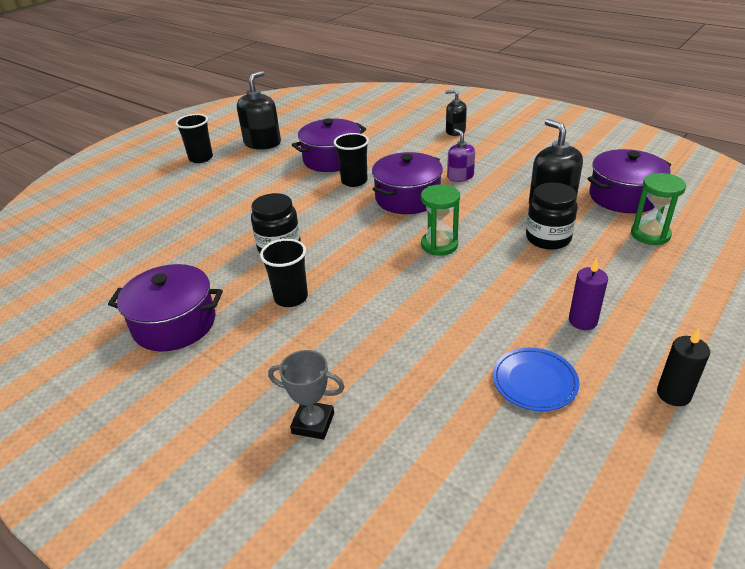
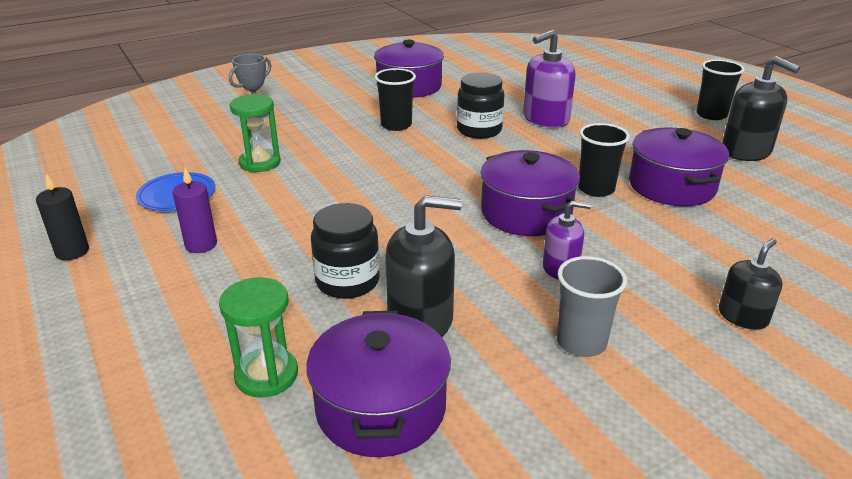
camera: 110 degrees right, 5 degrees down
(238, 221) = (545, 119): none -> purple soap dispenser
(439, 245) = (406, 206): green hourglass -> green hourglass (260, 163)
(517, 161) = (581, 342): none -> grey cup

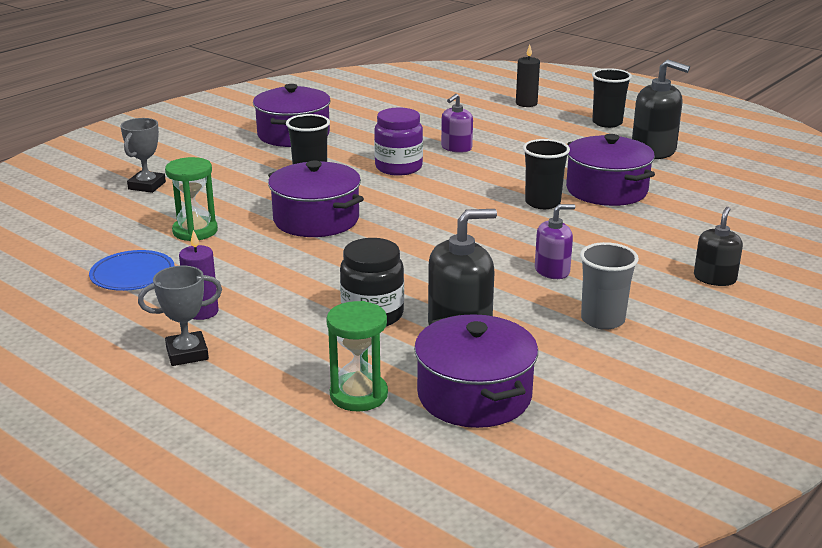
camera: 20 degrees left, 5 degrees down
(72, 252) = (69, 342): black candle -> black candle (526, 103)
(153, 286) = (187, 353): none -> grey trophy
(479, 130) = (398, 167): black jar -> purple jar
(526, 213) = (493, 233): purple pot -> purple pot (316, 219)
(545, 119) = (456, 148): purple soap dispenser -> purple soap dispenser, size x0.61

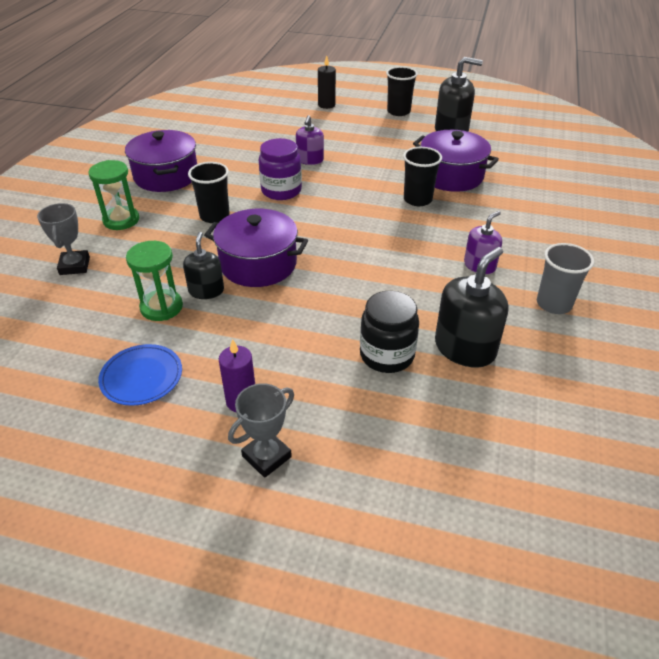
camera: 25 degrees left, 15 degrees up
(358, 395) = (448, 450): green hourglass -> green hourglass (121, 220)
(474, 395) = (532, 415): purple pot -> none
(714, 278) = (589, 240): black soap dispenser -> black soap dispenser (206, 290)

